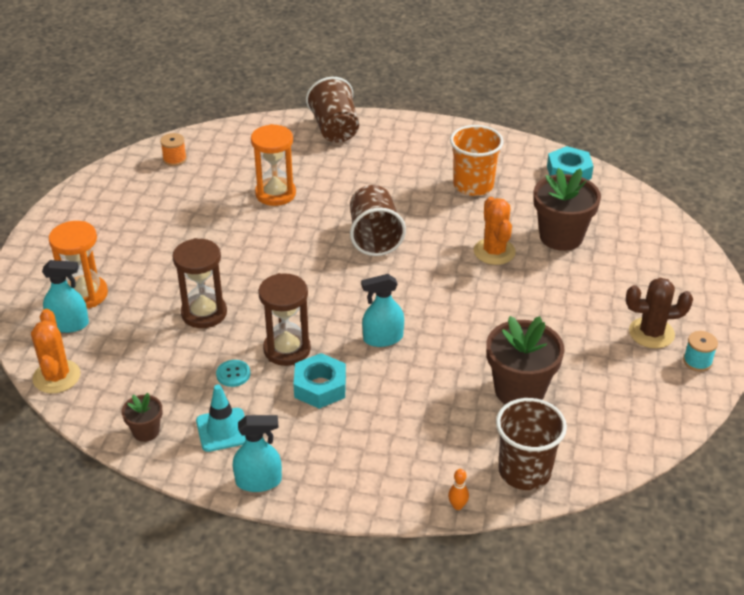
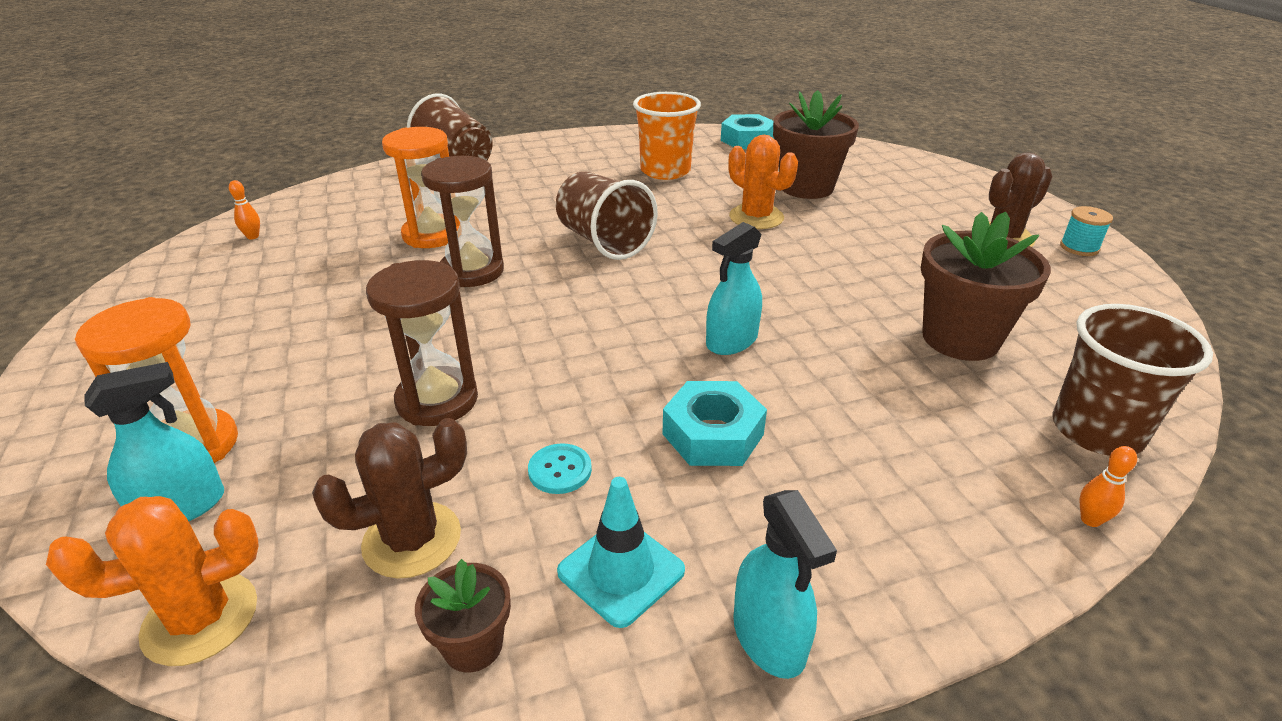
camera: 30 degrees left, 5 degrees down
(56, 377) = (200, 618): orange cactus -> orange cactus turned 75 degrees counterclockwise
(150, 379) = (412, 539): none -> brown cactus
(175, 159) = (253, 236): orange spool -> orange bowling pin
(258, 481) = (769, 638): turquoise spray bottle -> turquoise spray bottle turned 105 degrees clockwise
(287, 349) = (613, 402): brown hourglass -> brown hourglass (472, 271)

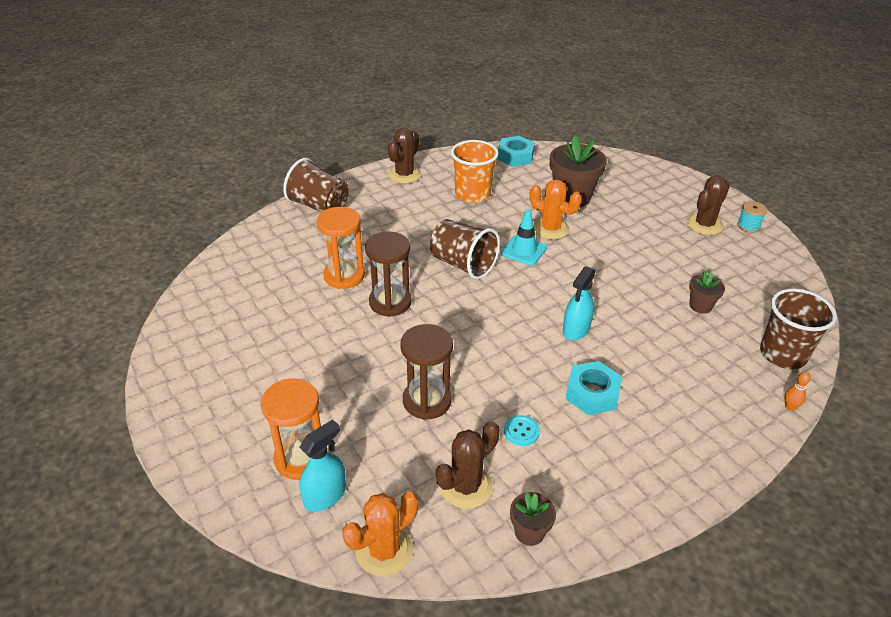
camera: 15 degrees left, 5 degrees up
(253, 236) = (216, 296): orange bowling pin -> none
(587, 144) = (404, 175): none -> brown cactus
(621, 571) = (581, 480): turquoise traffic cone -> turquoise traffic cone (524, 250)
(769, 638) = (664, 497): turquoise spray bottle -> none
(960, 338) = (700, 306): brown flower pot -> brown flower pot, size x0.51

